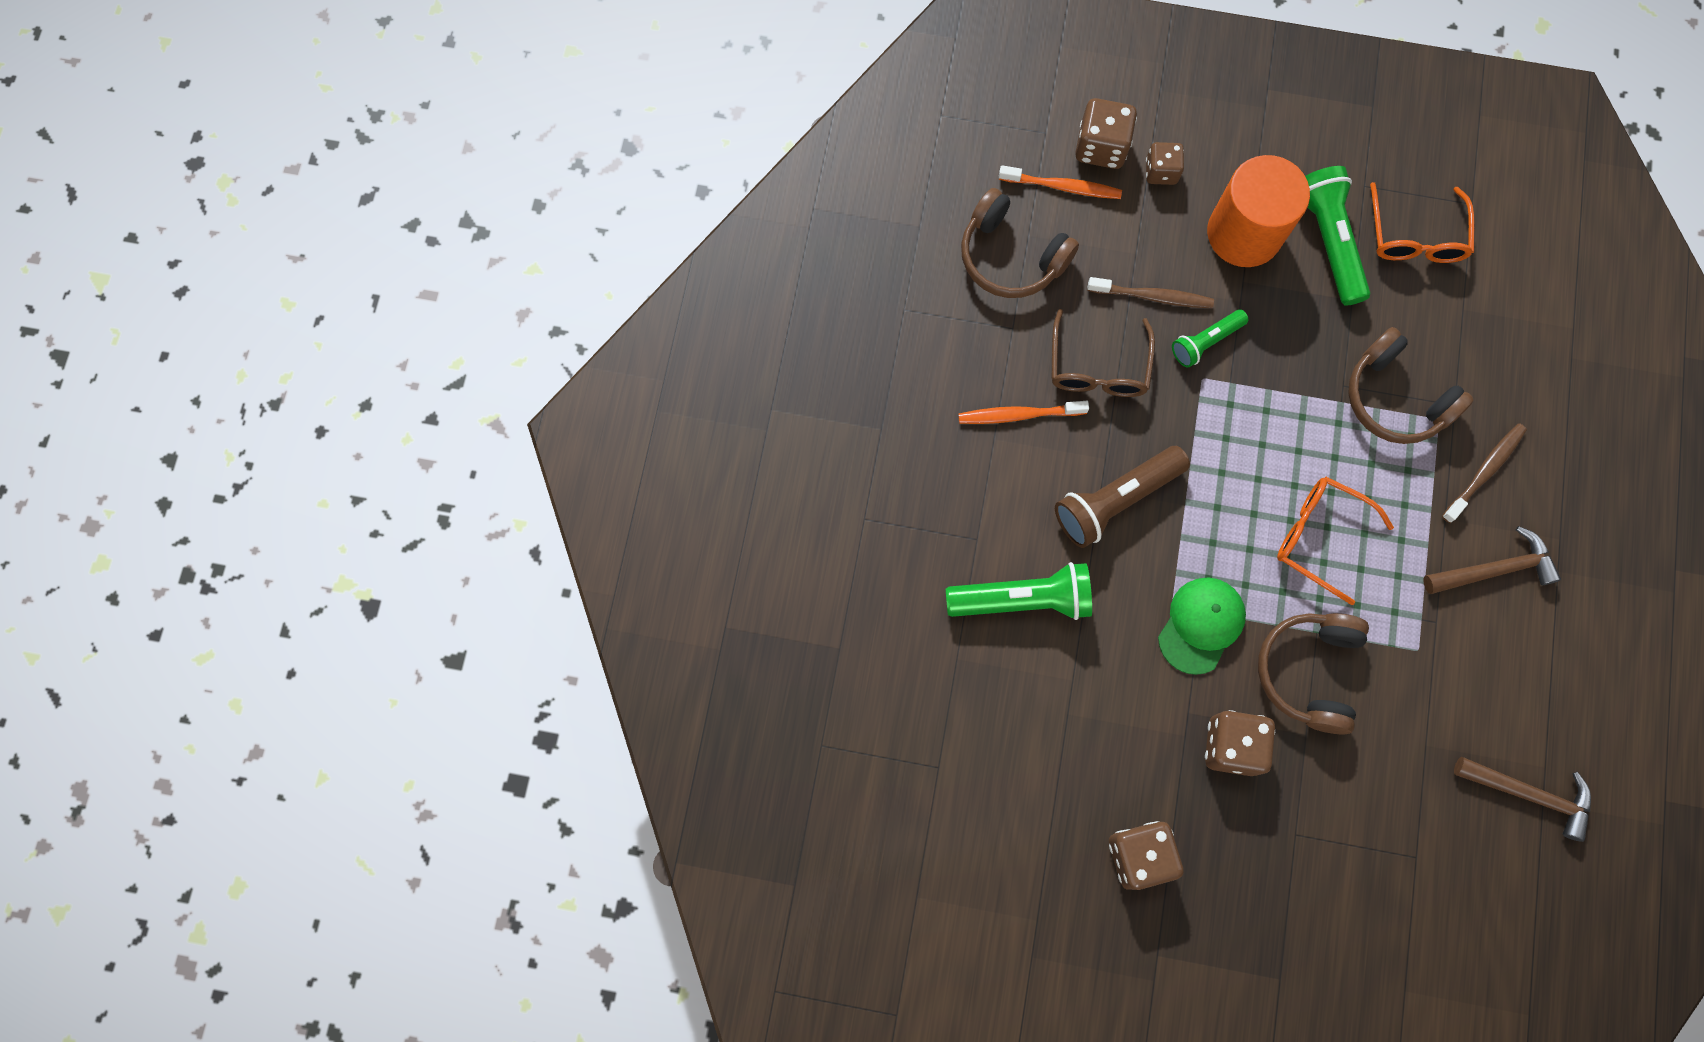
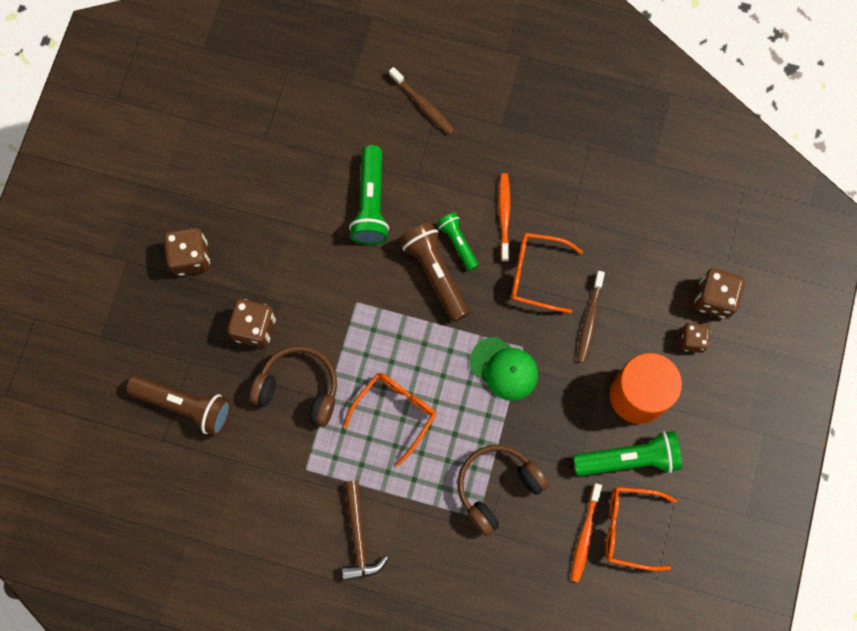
camera: 95 degrees right, 0 degrees up
(1011, 256) = (627, 224): brown headphones -> none
(1062, 187) = (682, 266): orange toothbrush -> orange toothbrush (585, 535)
(1098, 367) = (536, 274): brown glasses -> orange glasses
(1201, 625) = (340, 319): green cap -> green cap (504, 369)
(1205, 342) = (551, 353): green flashlight -> green flashlight (458, 243)
(1360, 832) = (185, 405): none -> brown flashlight
(1484, 471) = (434, 544): brown toothbrush -> brown toothbrush (423, 105)
(1529, 794) = (194, 529): brown hammer -> none

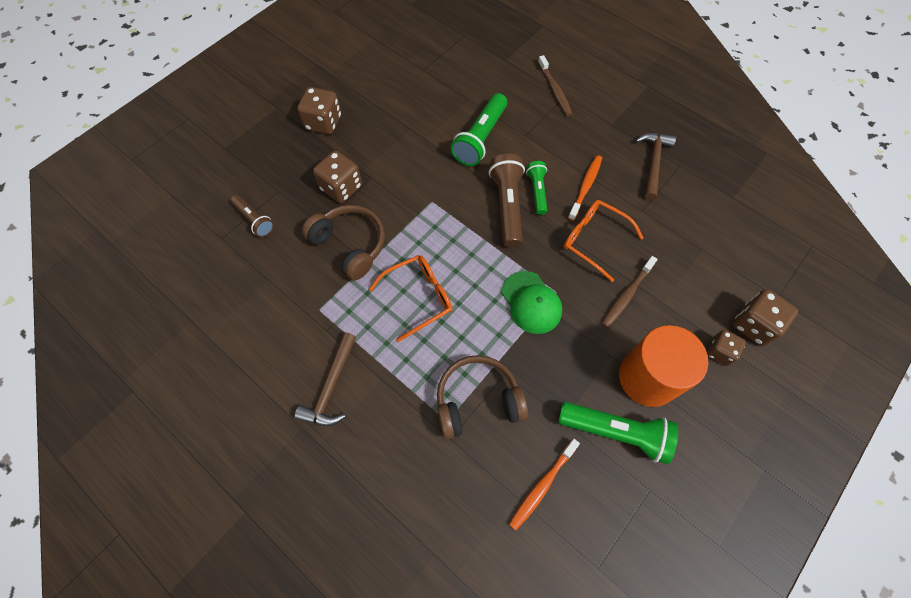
camera: 25 degrees right, 10 degrees down
(185, 405) = (254, 220): brown flashlight -> brown flashlight, size x0.59
(561, 156) = (653, 163): none -> brown hammer
(630, 528) = (590, 500): orange glasses -> none

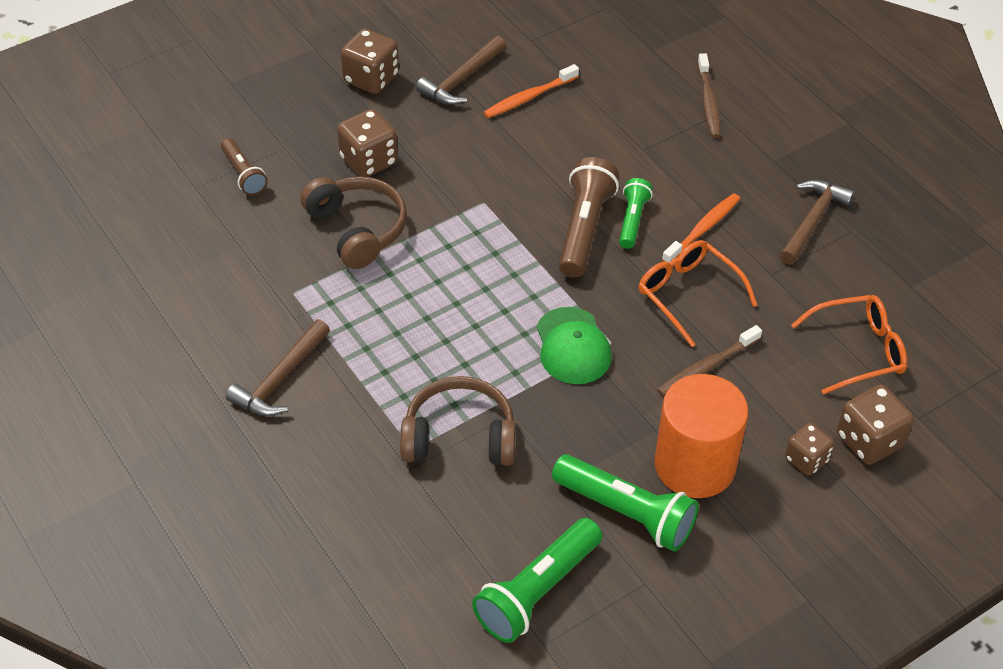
camera: 15 degrees right, 15 degrees down
(386, 110) = (461, 80): none -> brown hammer
(419, 297) = (426, 307): orange glasses -> orange glasses (858, 350)
(480, 138) = (579, 141): green flashlight -> green flashlight (537, 591)
(542, 486) = (507, 545): orange toothbrush -> orange toothbrush (529, 97)

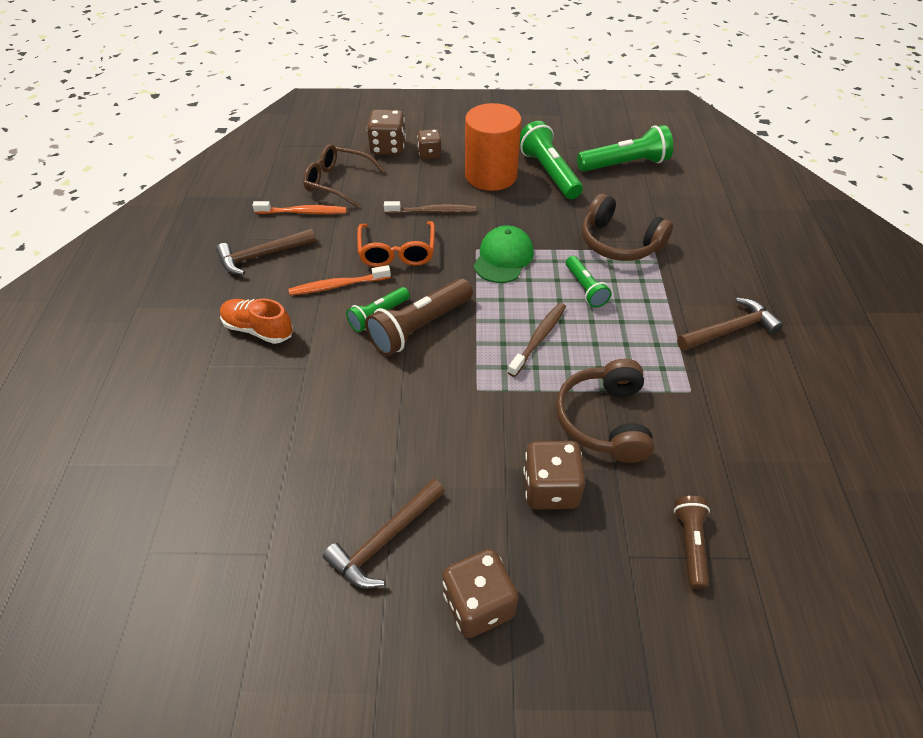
camera: 145 degrees left, 0 degrees up
(458, 353) = (585, 288): none -> green flashlight
(461, 80) = (385, 540): brown hammer -> brown hammer turned 150 degrees clockwise
(529, 97) = (342, 476): orange toothbrush -> orange toothbrush (303, 212)
(708, 102) = (204, 381): brown toothbrush -> brown toothbrush (539, 338)
(720, 157) = (258, 329): none -> orange shoe
(858, 350) = (338, 182): orange glasses -> brown glasses

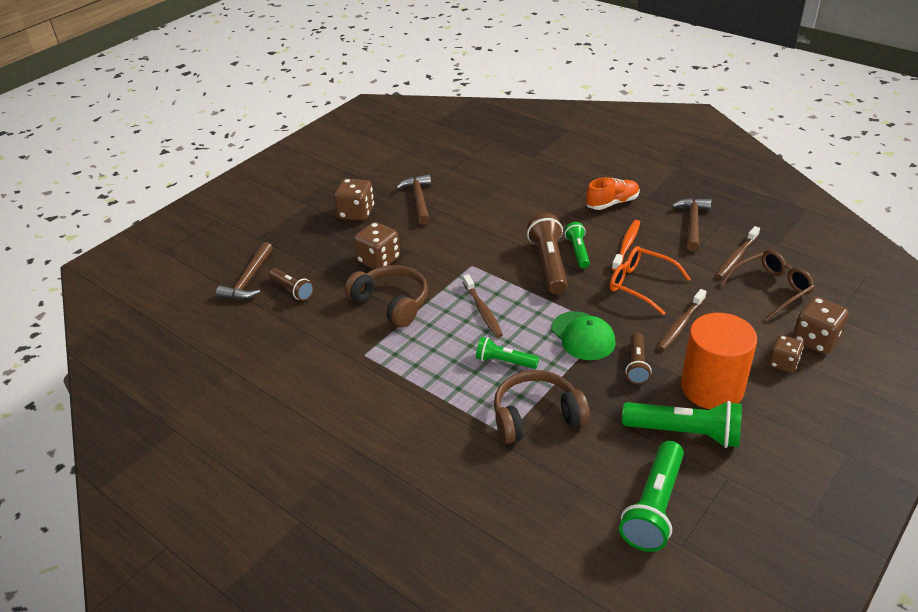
camera: 130 degrees right, 10 degrees down
(303, 212) = (736, 257): orange toothbrush -> brown toothbrush
(506, 216) = (636, 365): none -> brown flashlight
(730, 330) = (382, 414): brown hammer -> brown hammer (249, 280)

